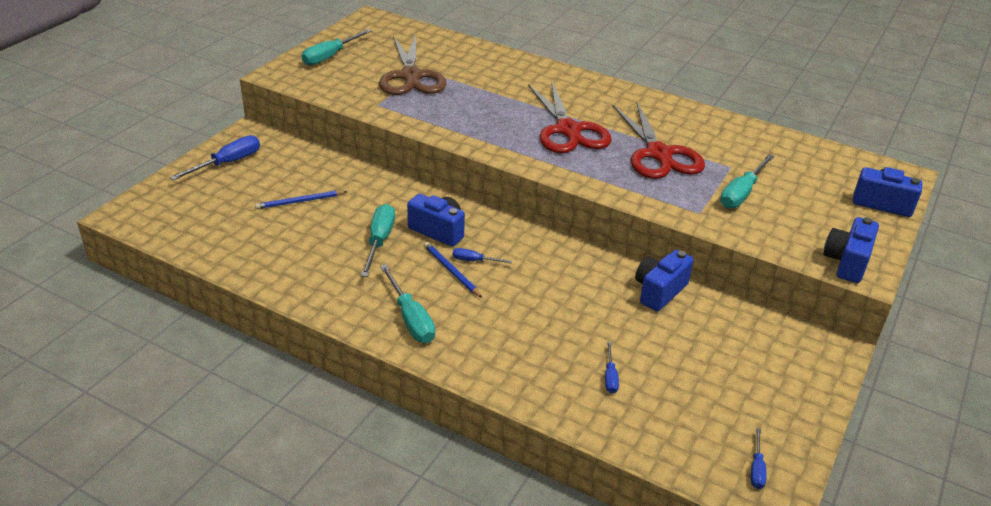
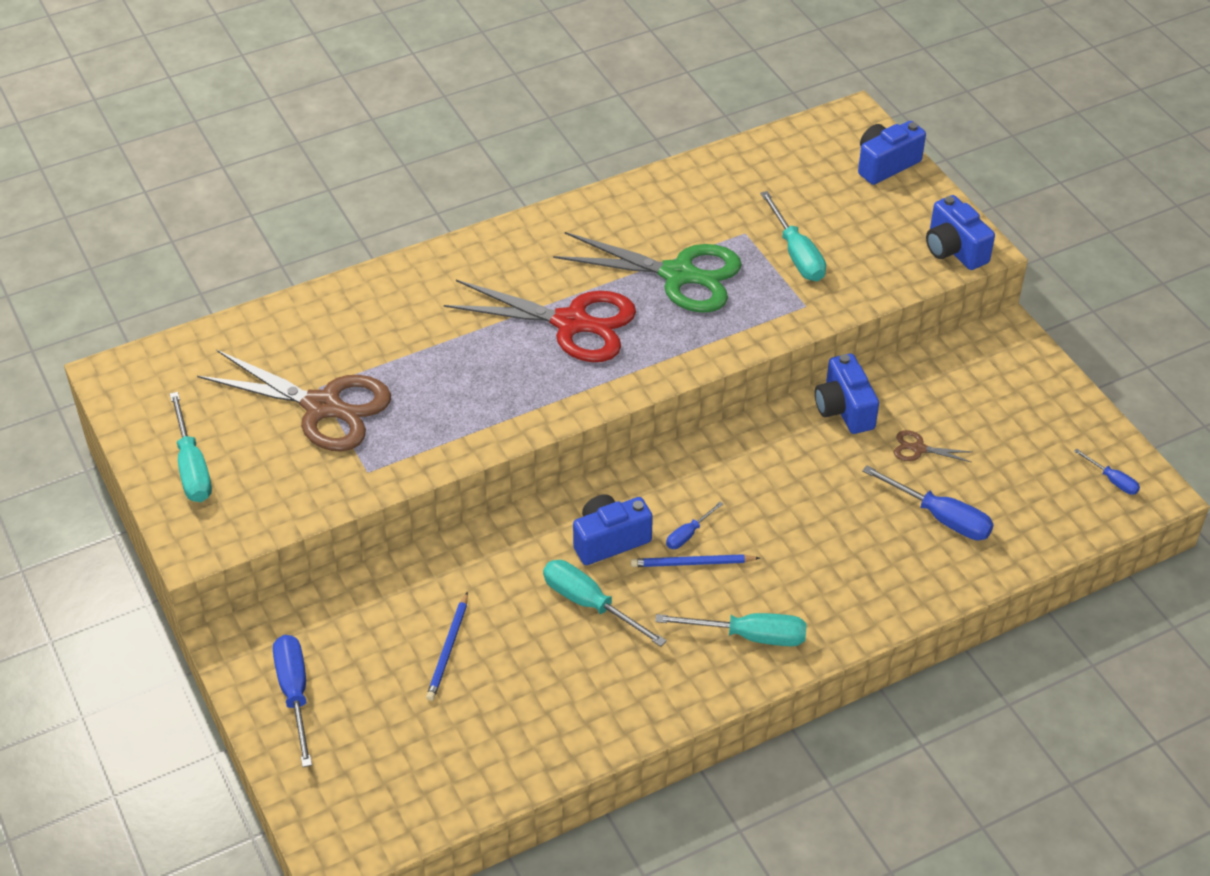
camera: 55 degrees left, 10 degrees up
(610, 377) = (940, 517): blue screwdriver -> blue screwdriver, size x1.86
(658, 154) = (678, 275): red scissors -> green scissors
(664, 341) = (918, 449): none -> brown scissors

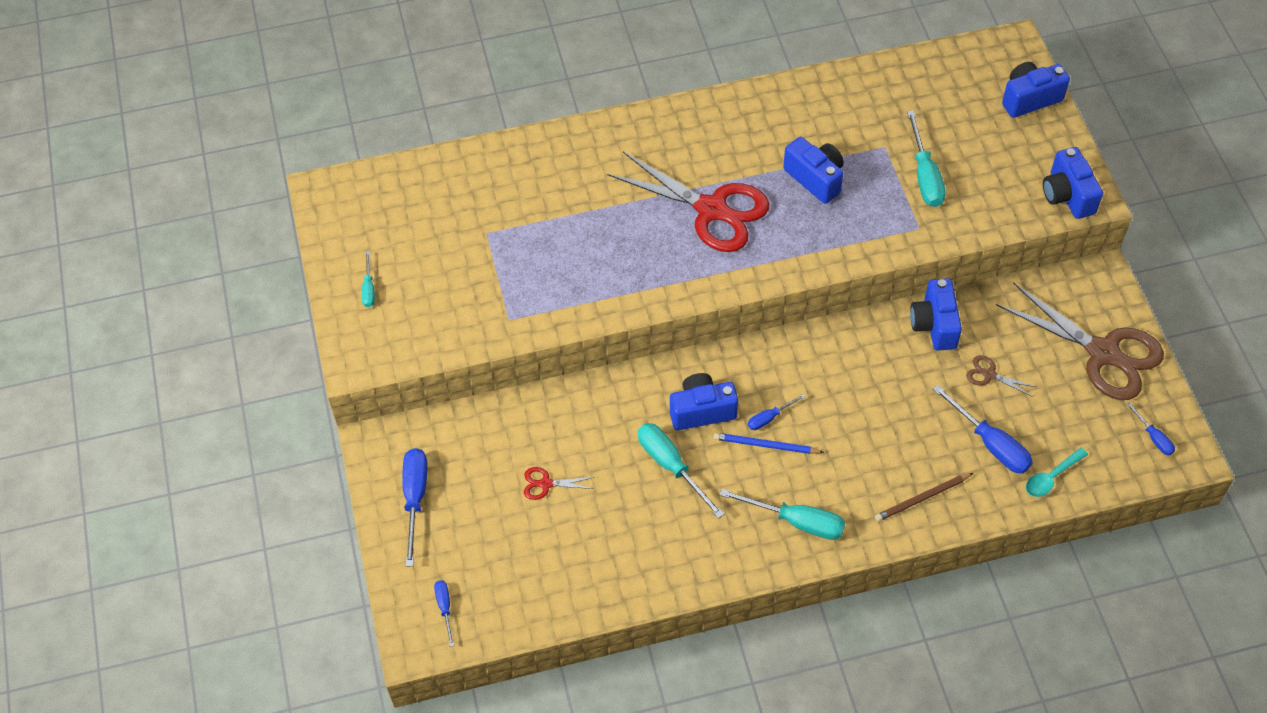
camera: 15 degrees right, 10 degrees up
(192, 467) = (369, 289): turquoise screwdriver -> turquoise screwdriver, size x0.54
(322, 406) = (485, 252): brown scissors -> brown scissors (1103, 353)
(360, 807) = (445, 608): none -> blue screwdriver
(448, 649) = (546, 484): blue pencil -> red scissors
(678, 275) = (815, 178): green scissors -> blue camera
(882, 586) = (922, 498): none -> brown pencil
(1016, 539) = (1051, 477): none -> turquoise spoon

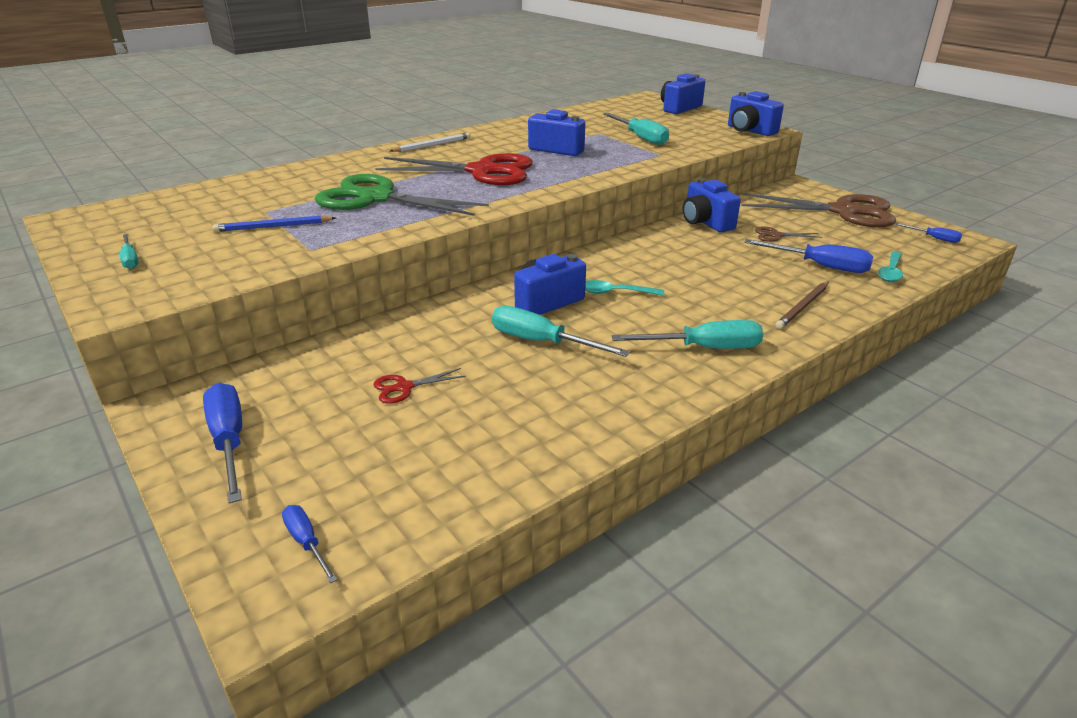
camera: 25 degrees left, 25 degrees down
(590, 238) = (376, 198): none -> green scissors
(687, 124) = (432, 145): none -> white pencil
(765, 445) = (627, 308): blue pencil -> blue pencil (273, 227)
(769, 418) = (615, 292): blue screwdriver -> turquoise spoon

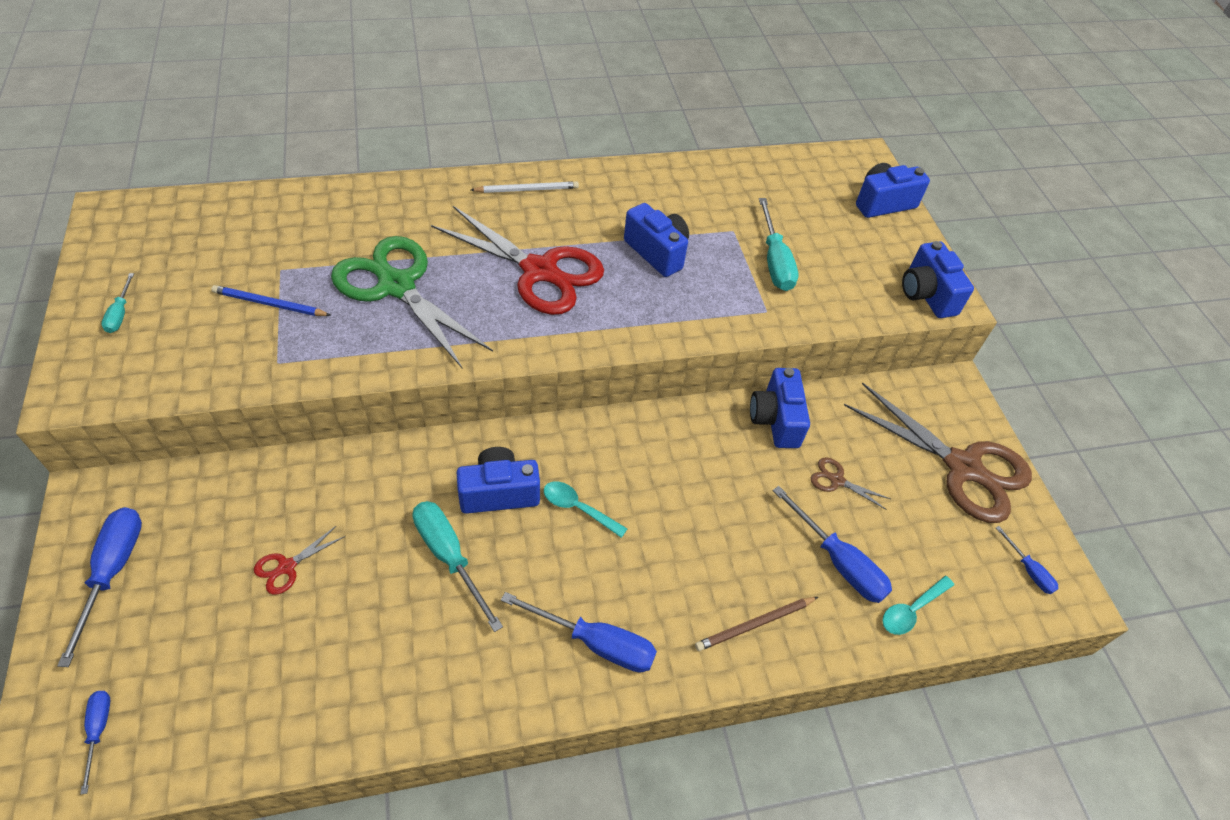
camera: 20 degrees right, 20 degrees up
(404, 387) = (287, 567): red scissors -> red scissors turned 45 degrees counterclockwise
(704, 348) = (595, 643): turquoise screwdriver -> blue screwdriver

